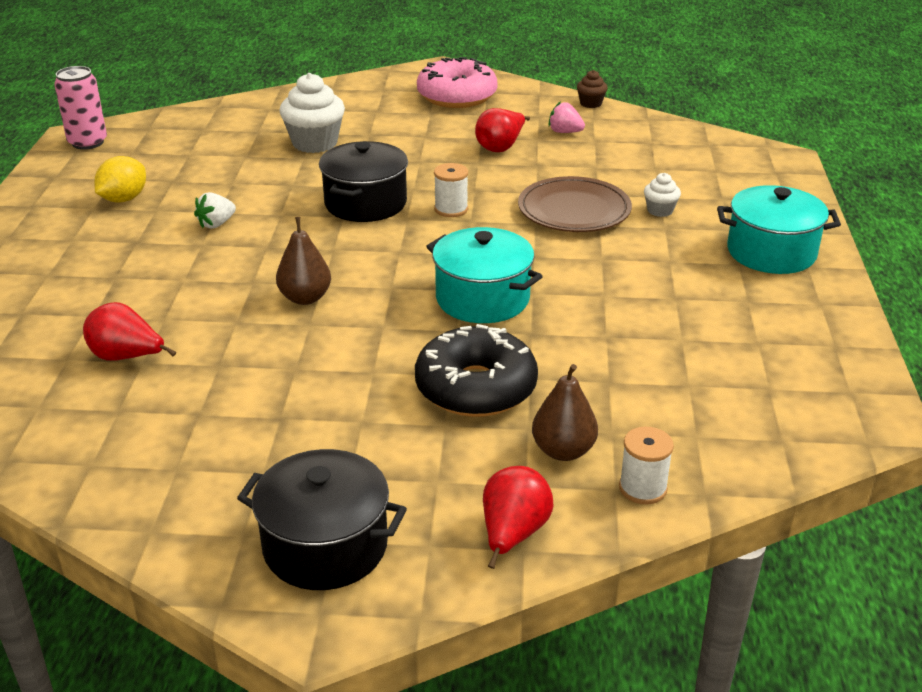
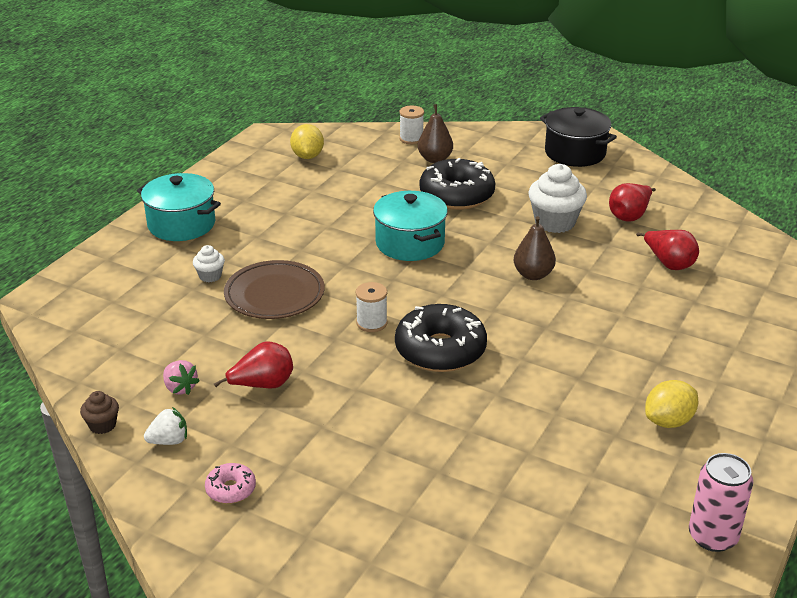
camera: 155 degrees left, 0 degrees up
(216, 224) = (583, 363): white strawberry -> white strawberry (169, 441)
(315, 143) = (446, 451): white cupcake -> white cupcake (555, 222)
(365, 203) = (440, 350): black pot -> black donut
(457, 96) = (231, 489): pink donut -> pink donut, size x0.47
(513, 534) = (486, 138): red pear -> red pear (629, 216)
(761, 396) = (307, 156): none -> yellow lemon

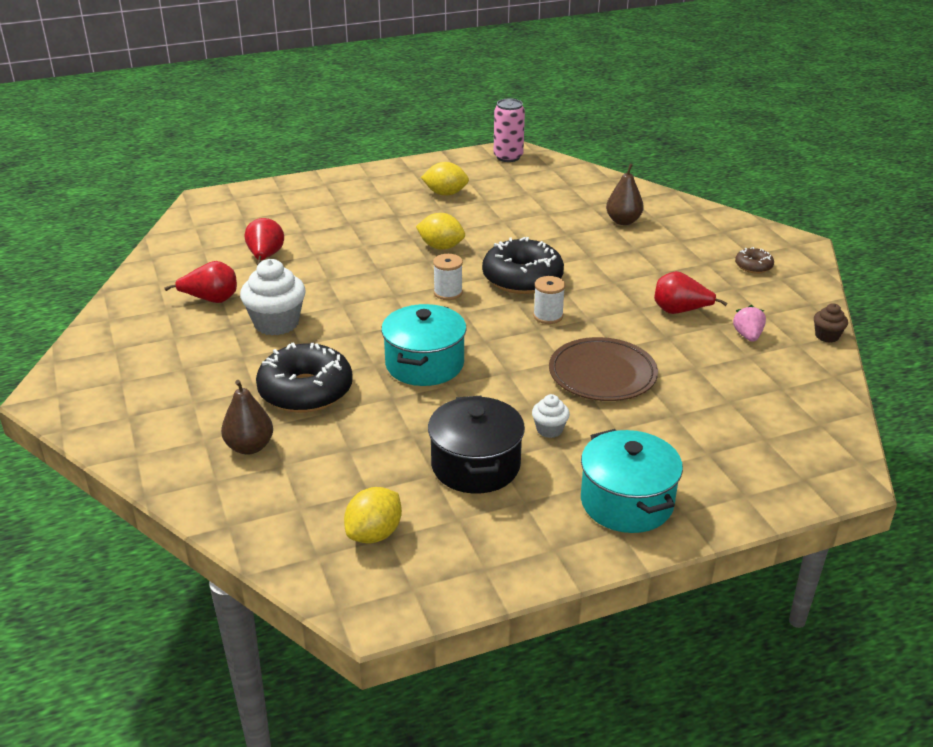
camera: 140 degrees left, 0 degrees up
(169, 441) = (779, 306): white strawberry -> none
(210, 276) = (647, 420): white cupcake -> white cupcake (549, 429)
(231, 489) = (753, 266): pink donut -> brown donut
(411, 139) = (222, 493): white spool -> white spool (448, 293)
(533, 275) = (373, 294): brown pear -> brown pear (623, 221)
(558, 347) = (441, 247): none -> yellow lemon
(575, 153) = (115, 379): black pot -> black pot (475, 465)

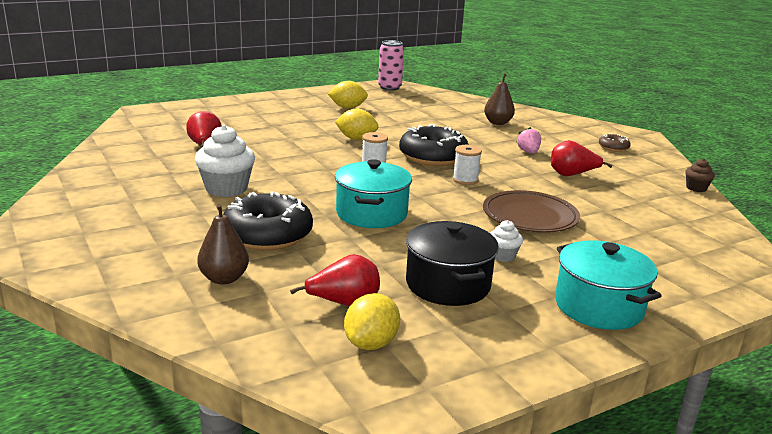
camera: 10 degrees left, 10 degrees down
(211, 300) = (161, 174): red pear -> red pear (344, 303)
(747, 336) = (634, 189): pink strawberry -> pink strawberry (528, 152)

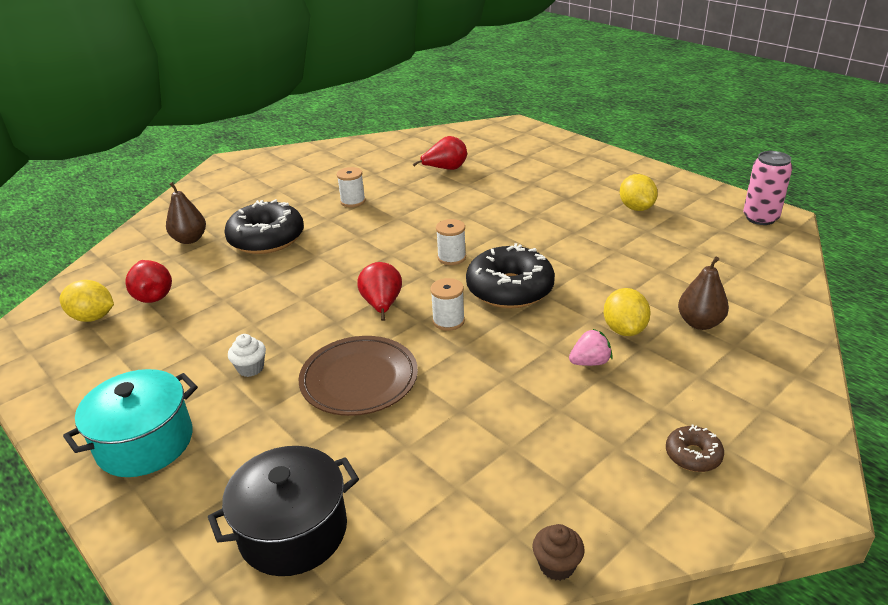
camera: 80 degrees right, 10 degrees up
(226, 189) = (353, 201): white cupcake -> white spool
(356, 139) = (531, 233): yellow lemon -> yellow lemon (624, 329)
(371, 213) = (327, 277): turquoise pot -> none
(448, 284) = (187, 341): black pot -> black pot (293, 531)
(572, 175) = (523, 409): red pear -> red pear (382, 305)

